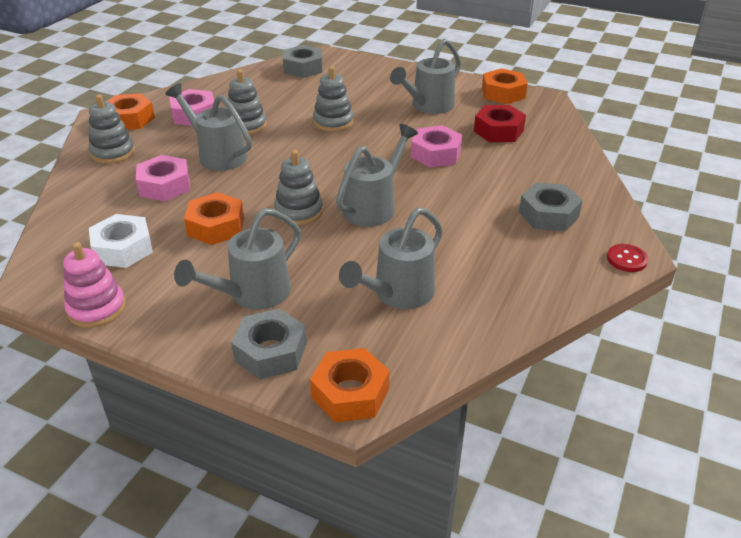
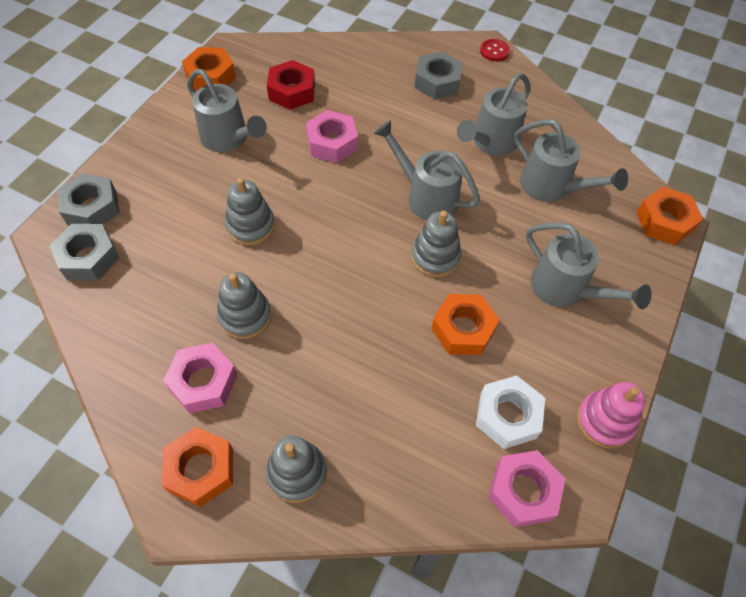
camera: 90 degrees left, 20 degrees up
(165, 186) = (383, 392): pink nut -> pink nut (523, 491)
(217, 155) = (316, 342): grey watering can -> grey watering can (491, 142)
(270, 352) = (633, 272): grey nut -> grey nut (92, 208)

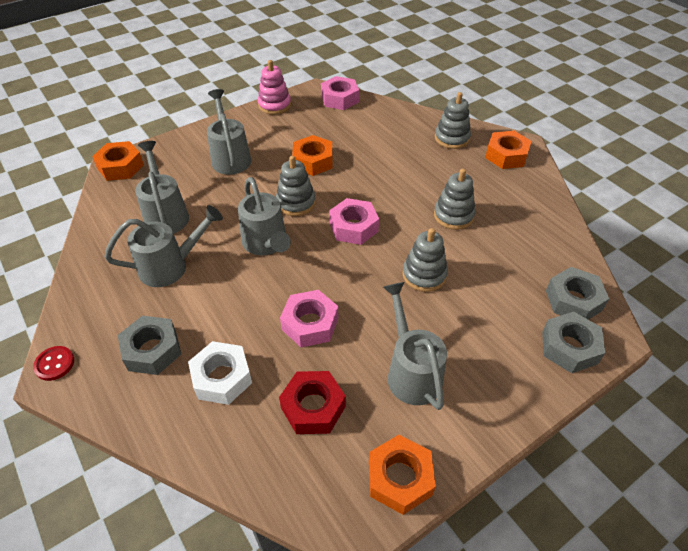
camera: 150 degrees left, 10 degrees down
(203, 382) = (494, 191): pink nut -> pink nut (353, 227)
(507, 416) = (322, 122): white nut -> white nut (222, 378)

